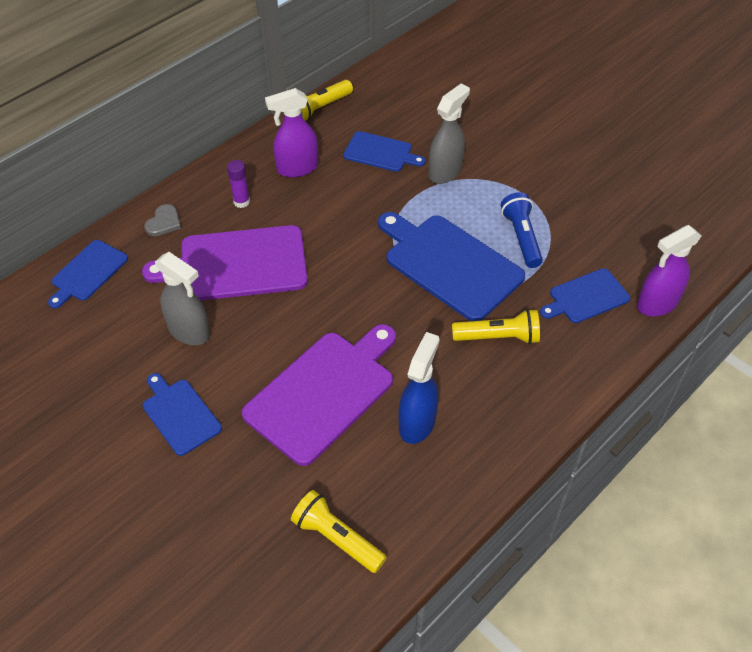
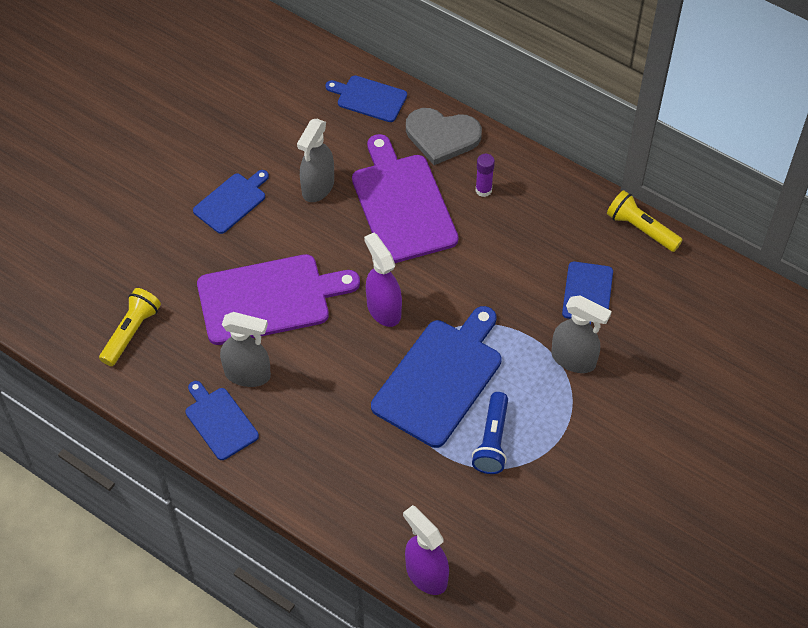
camera: 80 degrees right, 5 degrees up
(164, 222) = (442, 136): grey heart -> grey heart, size x1.94
(297, 168) = (542, 226): purple spray bottle -> purple spray bottle (383, 309)
(323, 392) = (269, 298): purple cutting board -> purple cutting board turned 45 degrees counterclockwise
(417, 423) = (248, 374): blue spray bottle -> grey spray bottle
(498, 337) = (355, 430): yellow flashlight -> none
(521, 237) = (492, 441): blue flashlight -> blue flashlight turned 120 degrees clockwise
(586, 297) = (422, 506): blue cutting board -> blue cutting board (219, 421)

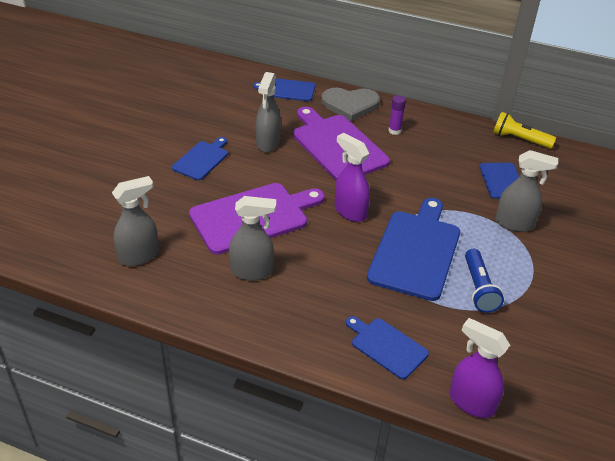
camera: 15 degrees left, 15 degrees down
(131, 332) = (139, 256): yellow flashlight -> grey spray bottle
(219, 421) = (238, 310): blue cutting board -> blue cutting board (386, 346)

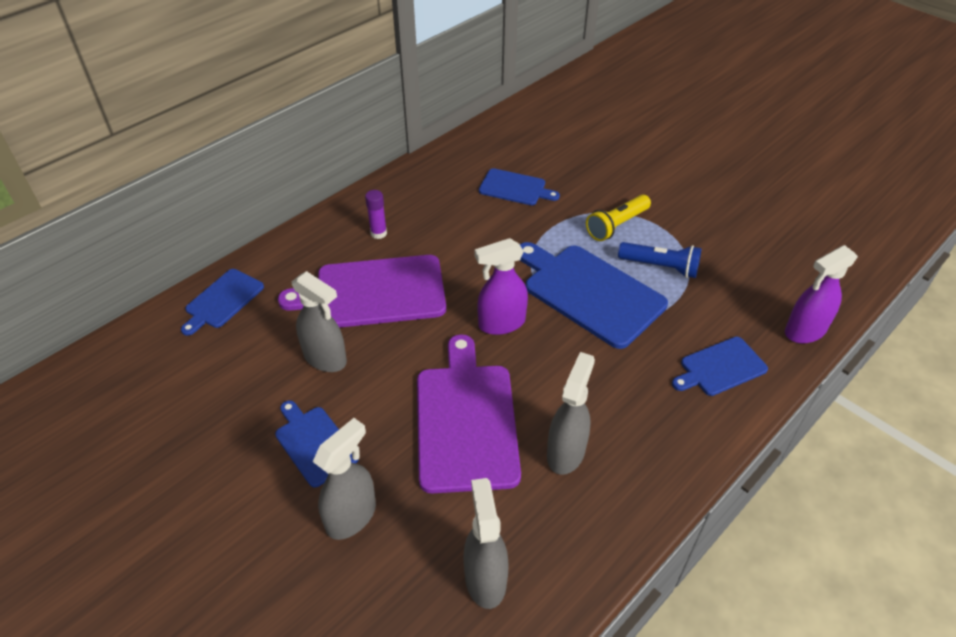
camera: 65 degrees left, 5 degrees up
(350, 105) = (301, 252): grey heart -> none
(514, 224) = (579, 205): grey spray bottle -> grey spray bottle (351, 516)
(519, 139) = (454, 148): yellow flashlight -> yellow flashlight (617, 225)

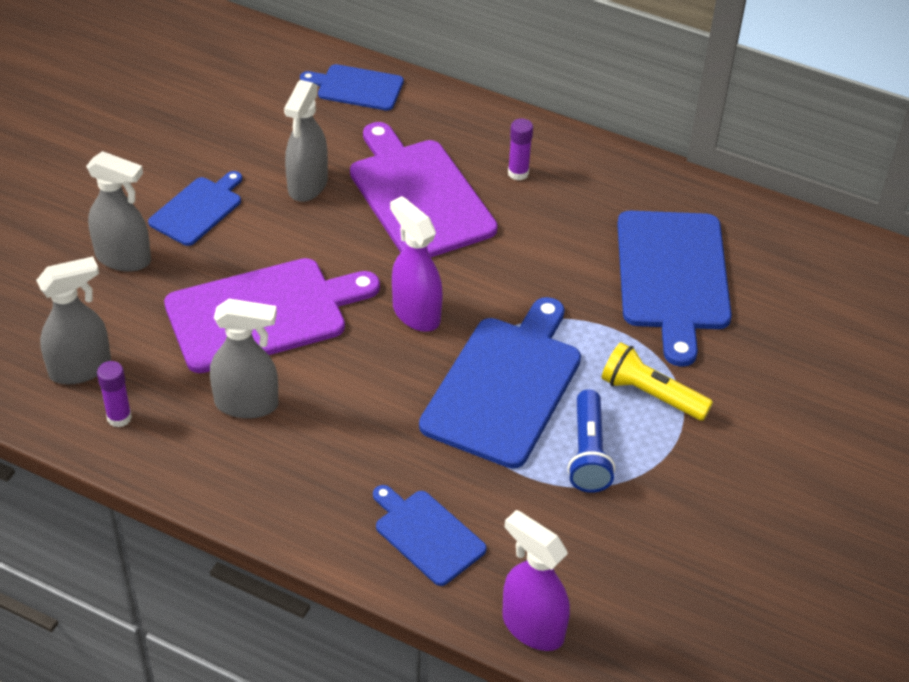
camera: 70 degrees right, 0 degrees up
(515, 188) = (673, 276): blue cutting board -> blue cutting board, size x1.81
(556, 555) = (119, 417): none -> purple glue stick

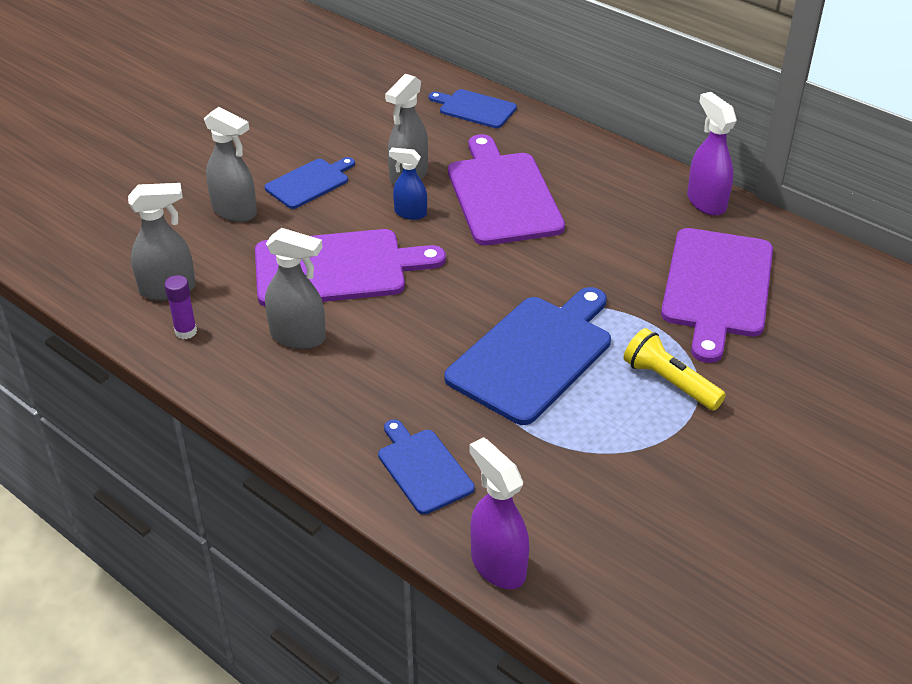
camera: 15 degrees right, 5 degrees down
(323, 233) = (410, 213): none -> blue spray bottle
(415, 313) = (471, 286): purple spray bottle -> purple spray bottle (706, 202)
(518, 173) = (596, 188): purple glue stick -> none
(588, 453) = (595, 422): blue flashlight -> none
(673, 276) = (717, 287): blue cutting board -> purple cutting board

